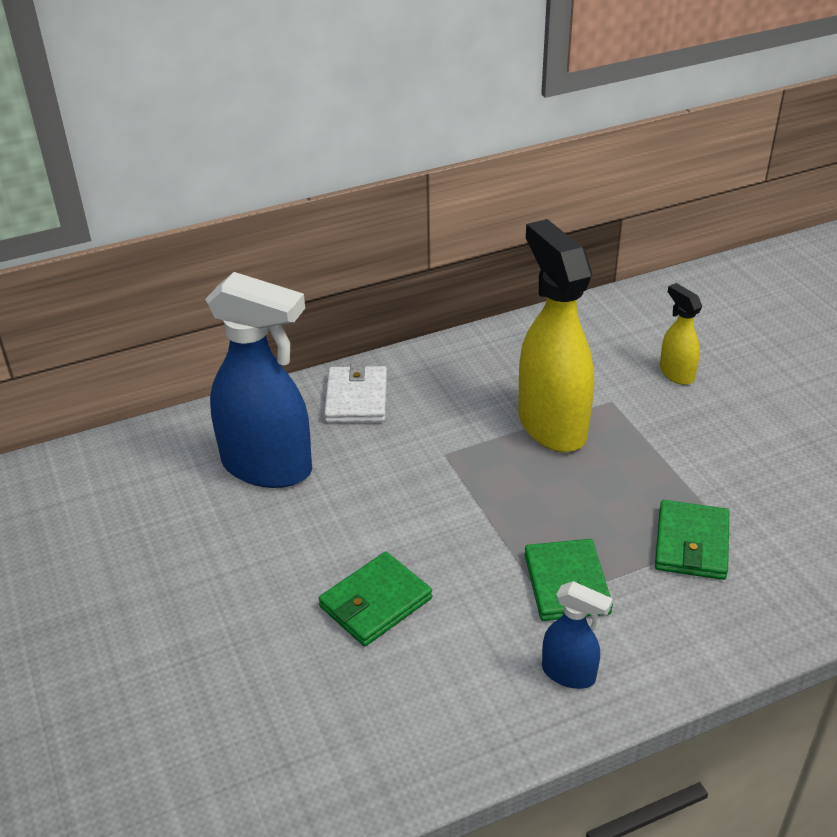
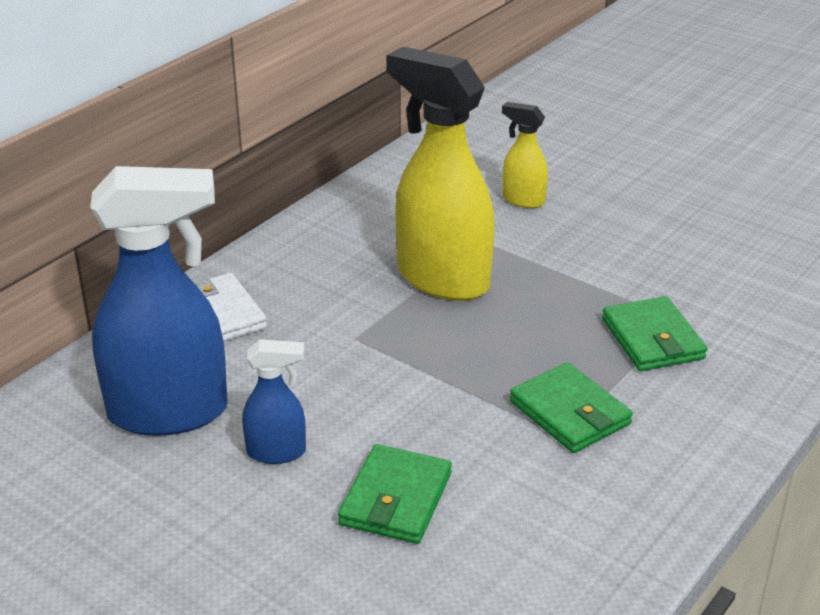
camera: 30 degrees left, 5 degrees down
(569, 674) = (635, 489): blue spray bottle -> blue spray bottle (277, 452)

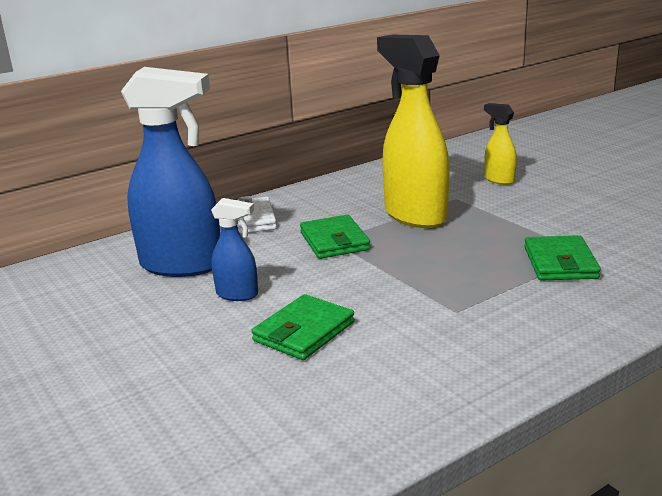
camera: 20 degrees right, 10 degrees down
(569, 413) = (468, 298): green wallet -> green wallet (334, 241)

